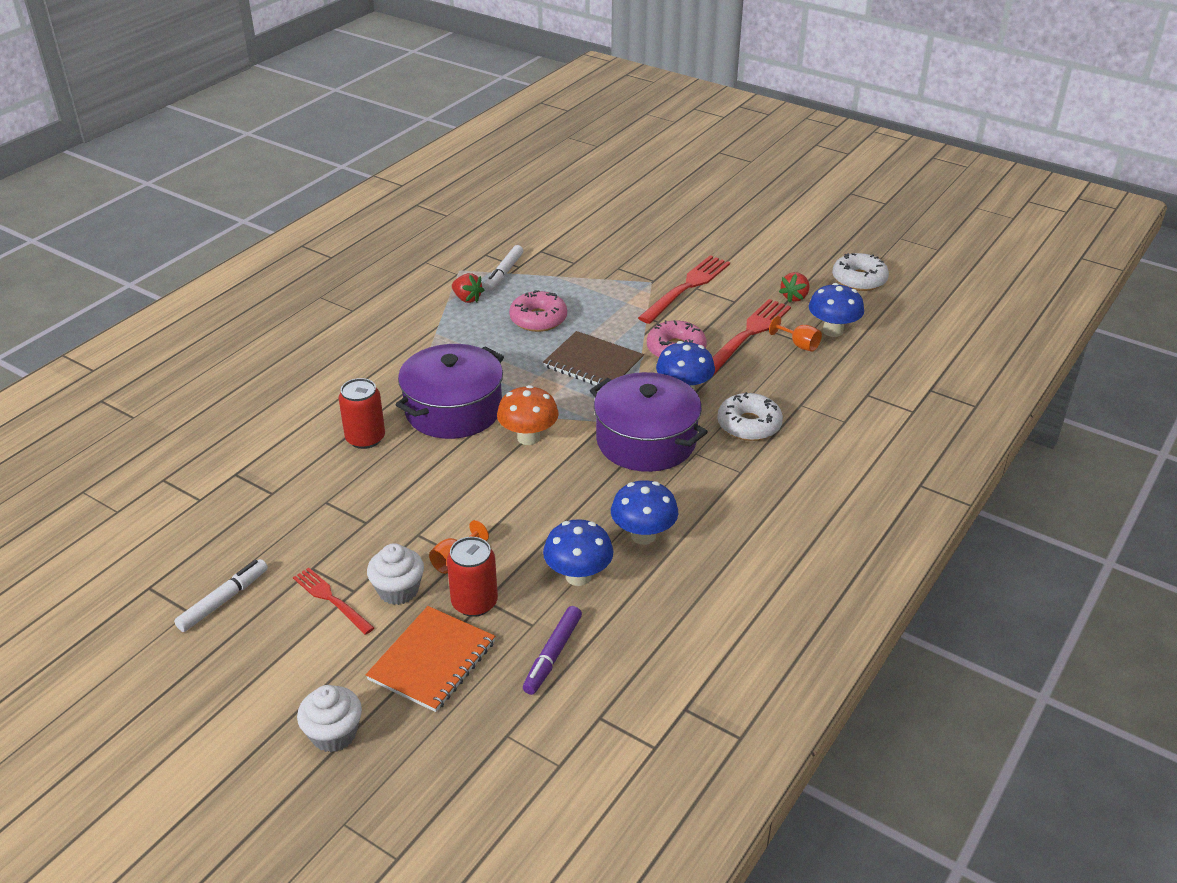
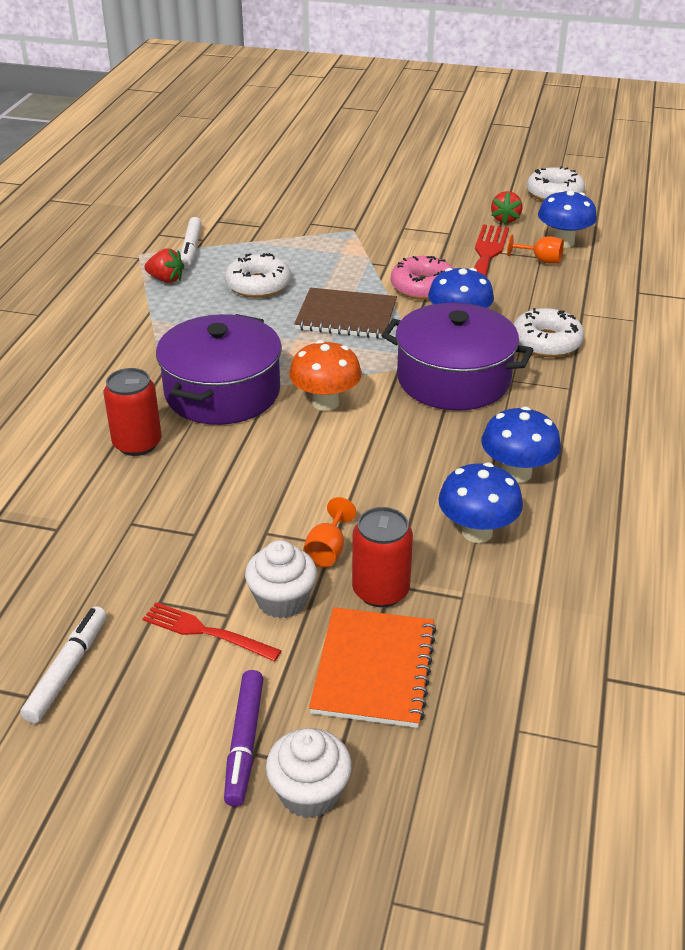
camera: 20 degrees left, 0 degrees up
(538, 319) = (258, 285): pink donut -> white donut
(552, 655) = (507, 624): purple marker -> purple marker (244, 743)
(687, 287) = (393, 229): red fork -> none

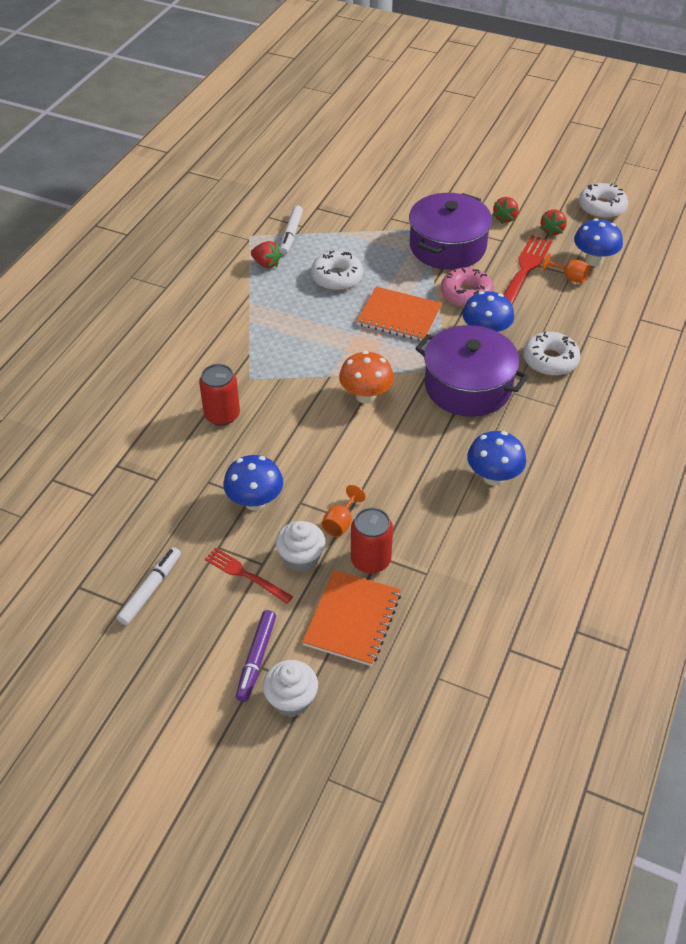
camera: 10 degrees right, 10 degrees up
(222, 392) = (291, 377): purple pot -> purple pot (447, 246)
(346, 316) = (399, 316): brown notebook -> orange notebook
(446, 212) = (505, 218): none -> red strawberry
(477, 532) = (450, 523): blue mushroom -> blue mushroom (255, 501)

